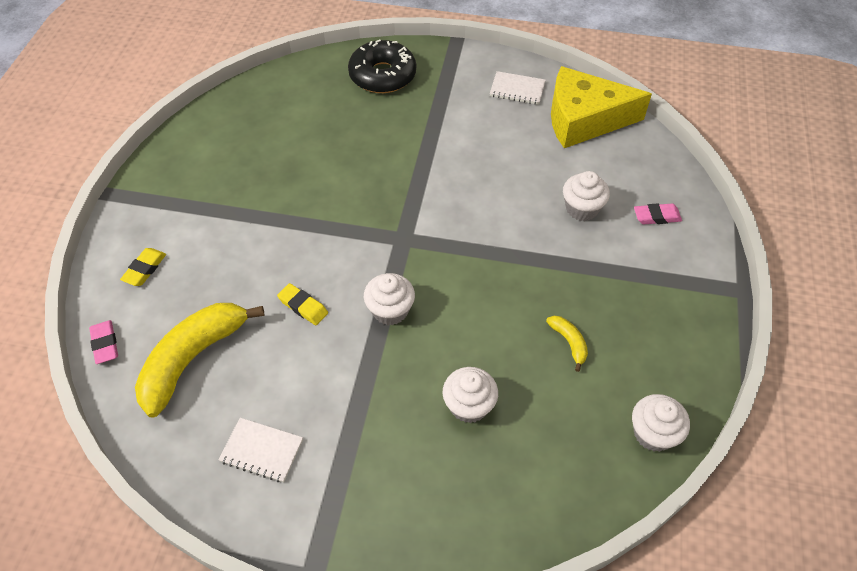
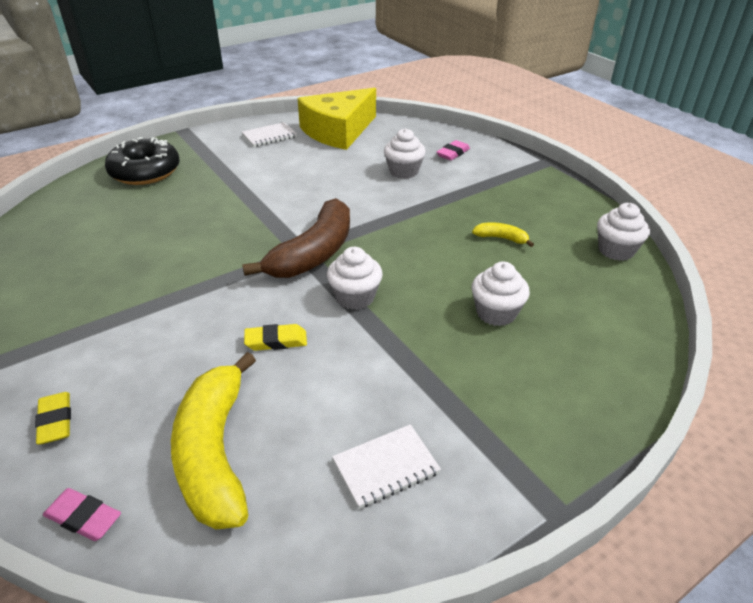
camera: 45 degrees left, 15 degrees down
(409, 247) = (314, 253): none -> brown banana

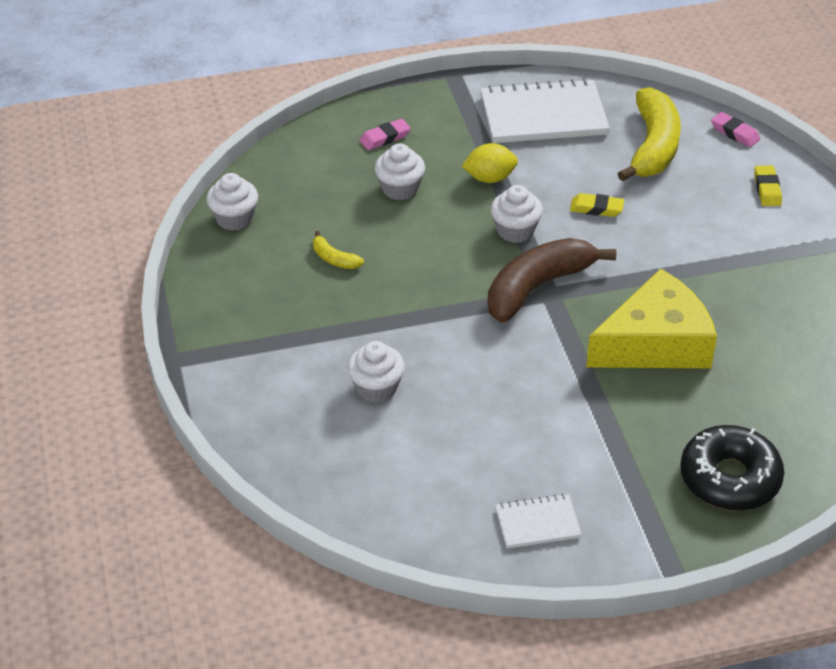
camera: 160 degrees left, 5 degrees up
(338, 131) = (425, 508): yellow cheese -> yellow cheese (655, 343)
(386, 467) = (543, 115): white notebook -> white notebook, size x1.96
(410, 349) = (489, 178): none -> yellow lemon
(453, 153) = (287, 408): pink eraser -> pink eraser (385, 138)

